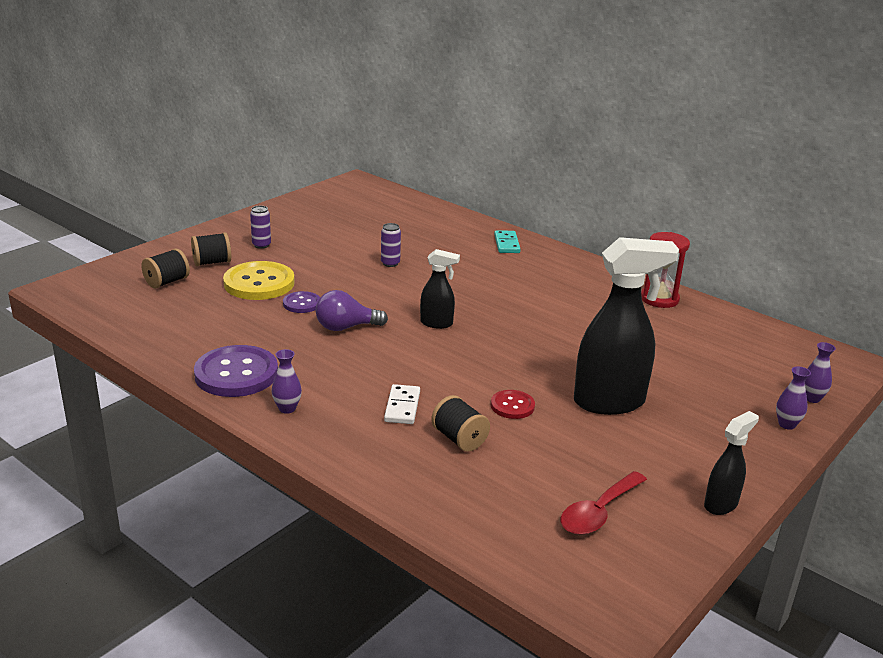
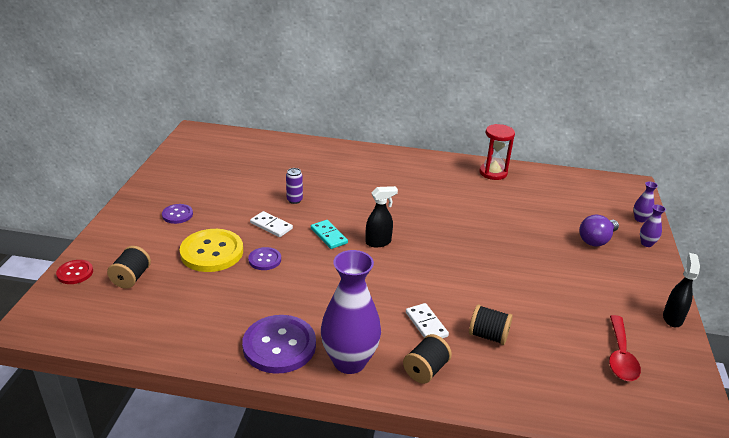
camera: 30 degrees left, 5 degrees up
(212, 262) = (152, 245): black spool -> black spool (426, 370)
(261, 245) = (177, 215): purple can -> purple button
(287, 408) = (349, 361): purple vase -> purple vase, size x2.31
(340, 278) = (271, 226): none -> white domino
(346, 327) = (319, 269): purple light bulb -> purple light bulb (596, 240)
(506, 244) = (358, 157): turquoise domino -> turquoise domino (328, 236)
(512, 406) = (492, 293): red button -> red button (75, 273)
(610, 402) = (544, 266): black spray bottle -> none

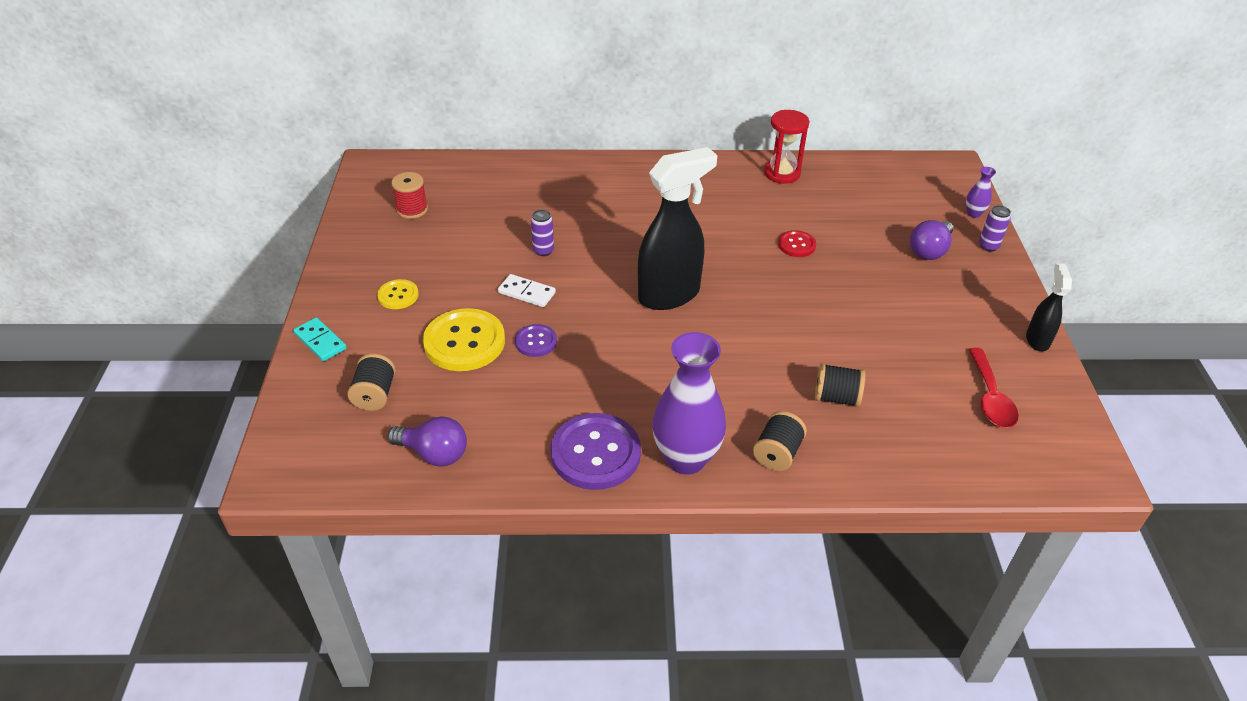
camera: 10 degrees left, 10 degrees up
(75, 273) = (298, 400): red button -> red button (796, 245)
(156, 326) = (434, 453): none -> purple light bulb
(177, 215) = (398, 295): purple button -> yellow button
(211, 162) = (412, 210): none -> red spool
(328, 236) = (604, 295): turquoise domino -> turquoise domino (320, 341)
(378, 242) = (669, 295): black spray bottle -> black spray bottle, size x1.97
(426, 324) = (760, 396): white domino -> none
(646, 243) = (988, 246): purple vase -> purple can

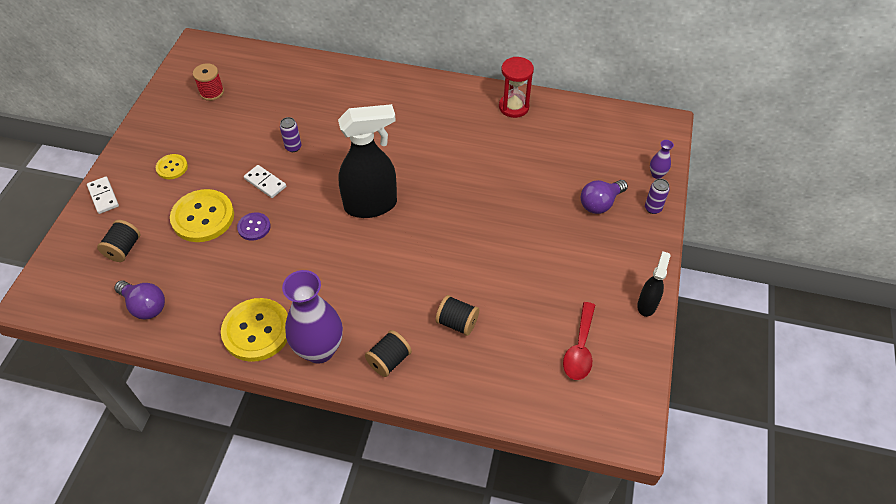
camera: 15 degrees right, 10 degrees up
(320, 341) = (103, 196): turquoise domino -> white domino
(595, 453) = (257, 331): purple button -> yellow button
(796, 245) = (492, 178): red button -> none

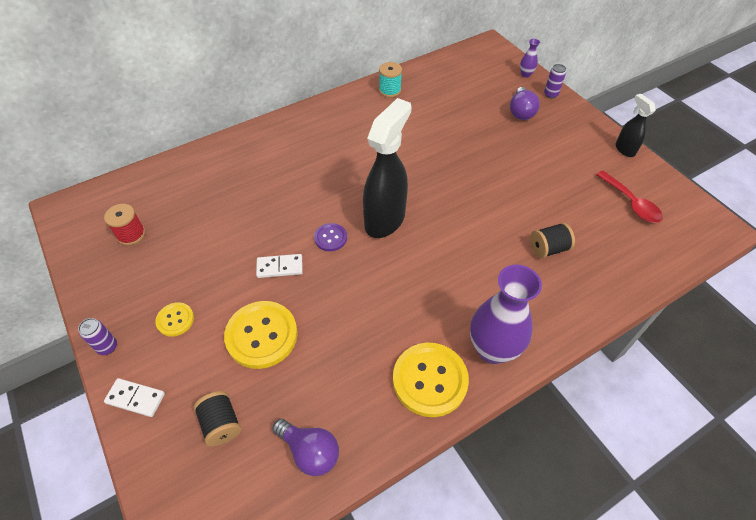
camera: 45 degrees left, 0 degrees up
(145, 306) = (310, 451): purple light bulb -> purple light bulb turned 45 degrees clockwise
(254, 227) = (317, 307): purple button -> purple button (330, 238)
(293, 147) = (266, 224): purple can -> purple can (107, 347)
(389, 360) = (545, 312): black spool -> none
(513, 107) = (390, 90): red hourglass -> turquoise spool

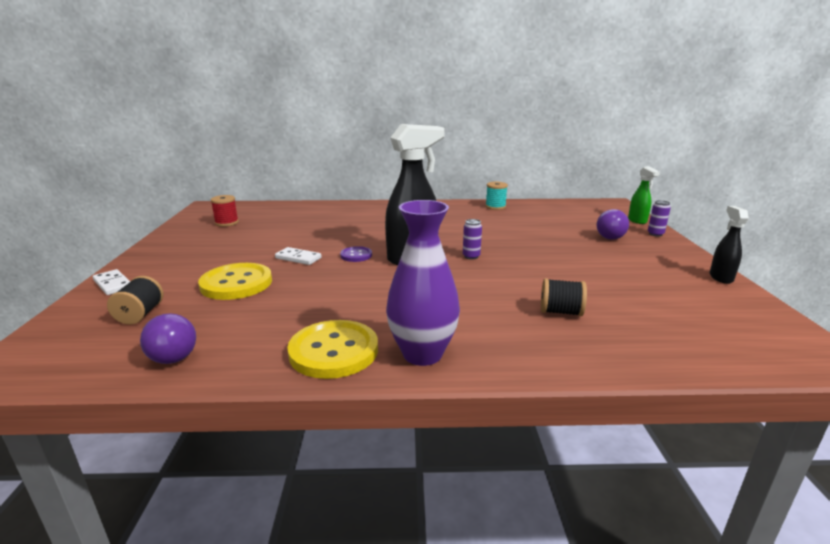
camera: 30 degrees right, 30 degrees down
(107, 347) = (137, 259): purple can -> purple can (471, 256)
(175, 320) = (194, 260): yellow button -> none
(525, 74) = (637, 221): purple vase -> green spray bottle
(631, 203) = (699, 310): red spoon -> none

